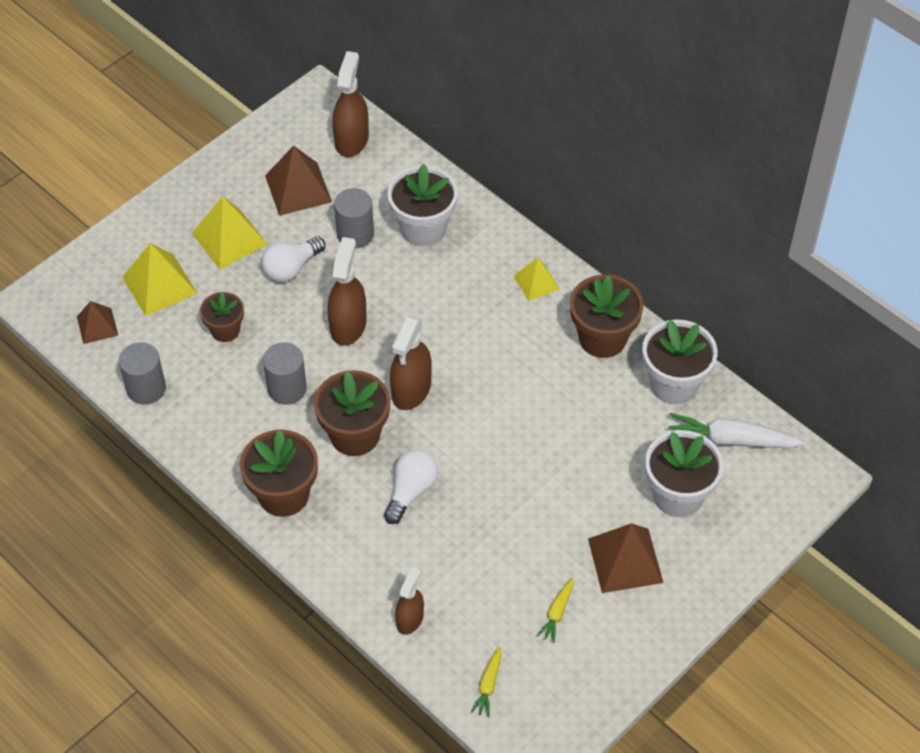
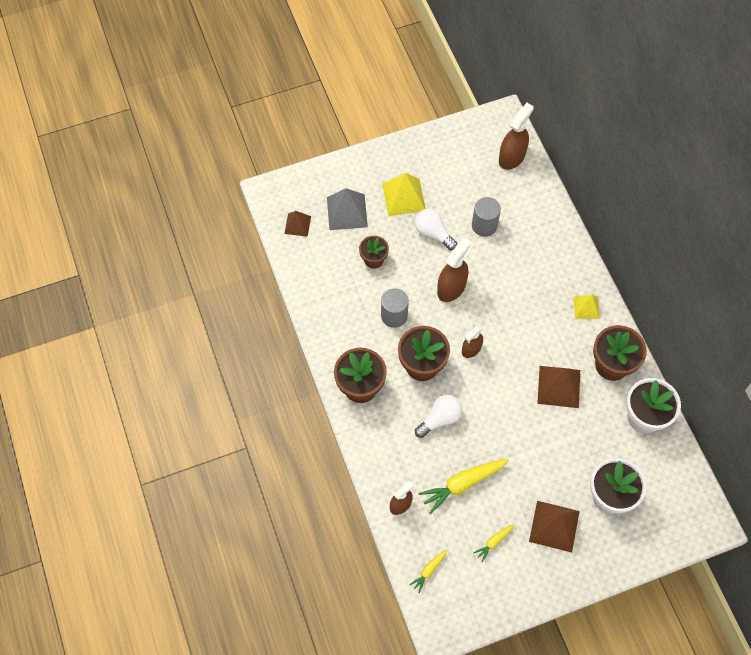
camera: 25 degrees right, 10 degrees up
(146, 388) = (309, 280): grey cylinder -> none
(159, 285) = (347, 212): yellow pyramid -> grey pyramid
(291, 268) = (433, 233): white light bulb -> white light bulb turned 60 degrees clockwise
(298, 189) = (462, 179): brown pyramid -> brown pyramid (558, 386)
(411, 389) = (471, 349): brown spray bottle -> brown spray bottle, size x0.63
(423, 228) = (530, 239): white flower pot -> none
(481, 559) = (463, 484): none -> yellow carrot
(731, 440) = (663, 473): white carrot -> none

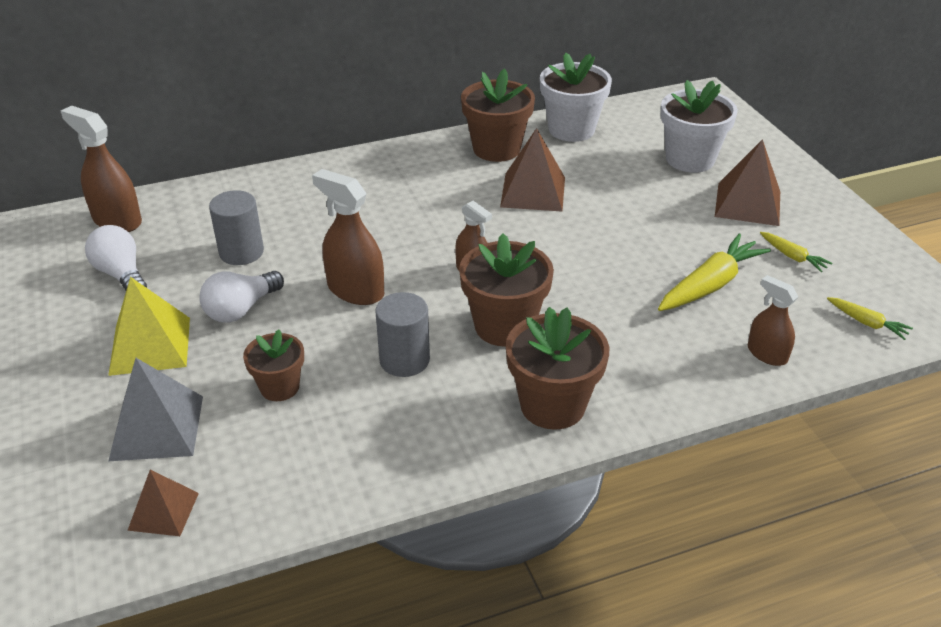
camera: 90 degrees left, 25 degrees down
(440, 419) = (602, 307): white light bulb -> white light bulb (121, 274)
(463, 484) = (710, 285): yellow carrot -> yellow carrot turned 105 degrees counterclockwise
(586, 307) = (405, 164): yellow pyramid -> none

